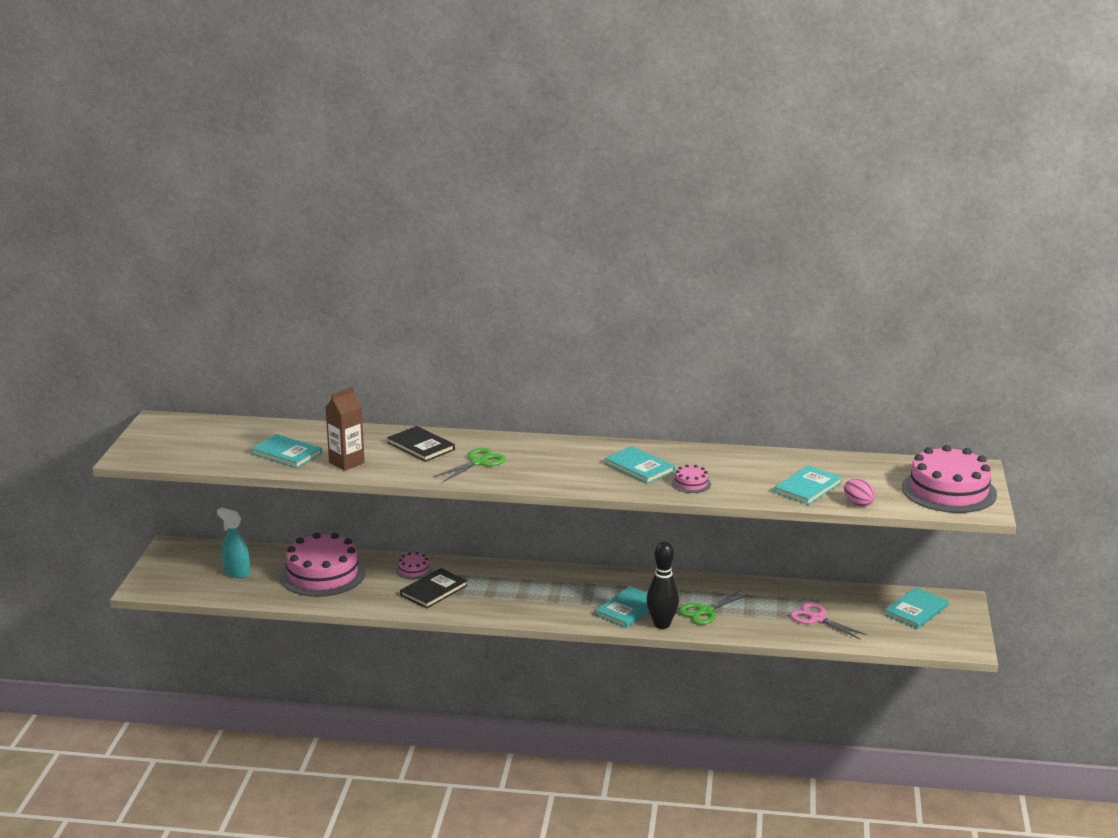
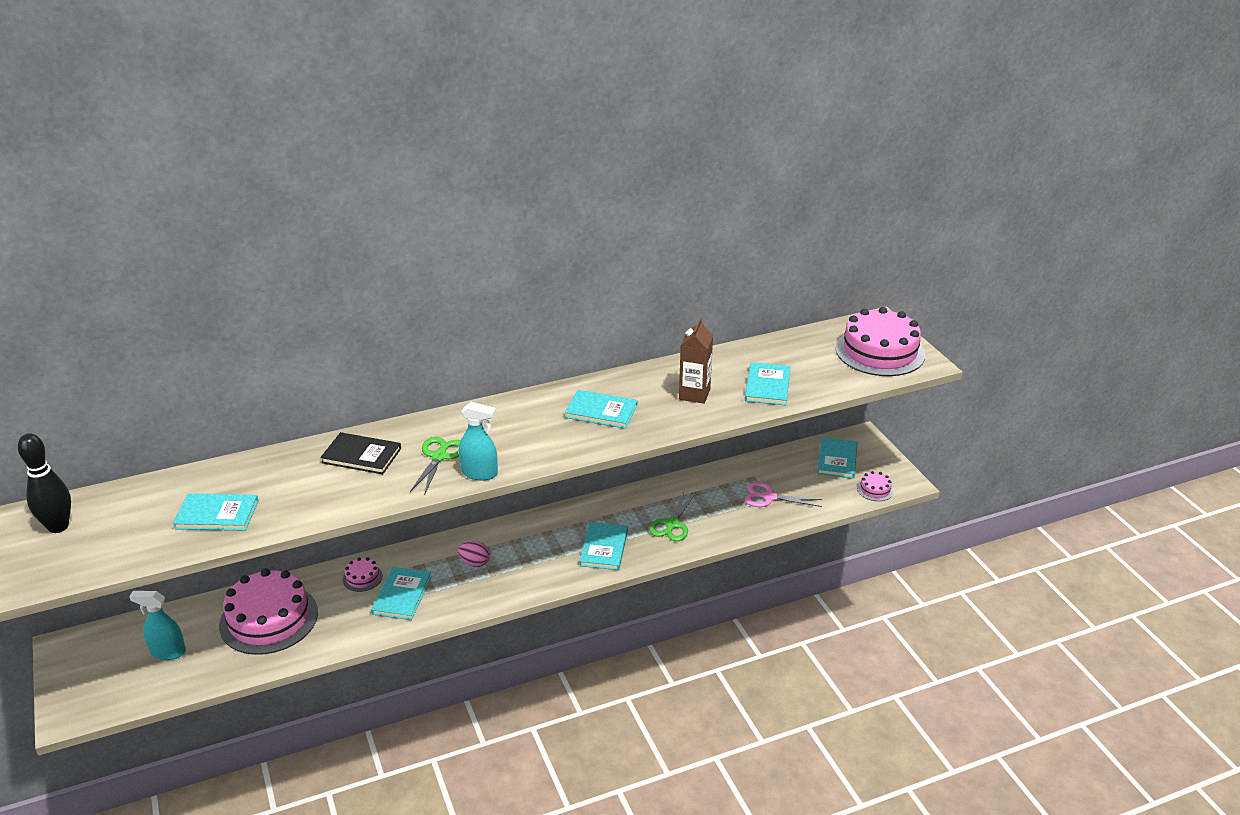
camera: 30 degrees left, 10 degrees up
(346, 462) = (297, 504): brown carton -> brown carton (694, 394)
(434, 590) = (402, 595): black book -> turquoise book
(498, 481) = (479, 473): none -> turquoise spray bottle
(662, 624) = (647, 553): black bowling pin -> black bowling pin (58, 526)
(691, 483) = (664, 415): pink cake -> pink cake (875, 489)
(858, 503) = (824, 390): pink egg -> pink egg (475, 563)

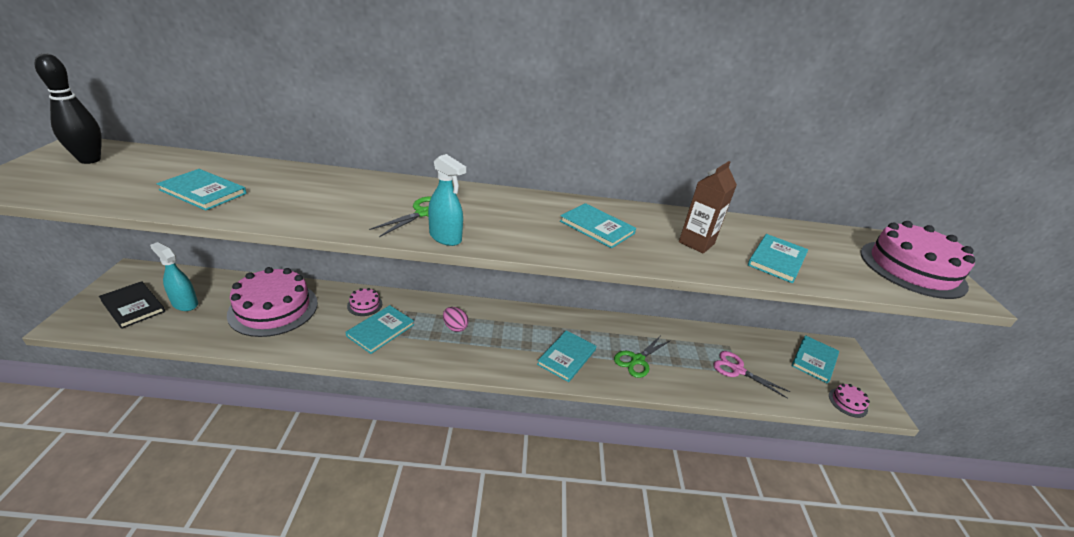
camera: 20 degrees right, 0 degrees up
(361, 455) = (363, 191): black book -> black book (133, 306)

